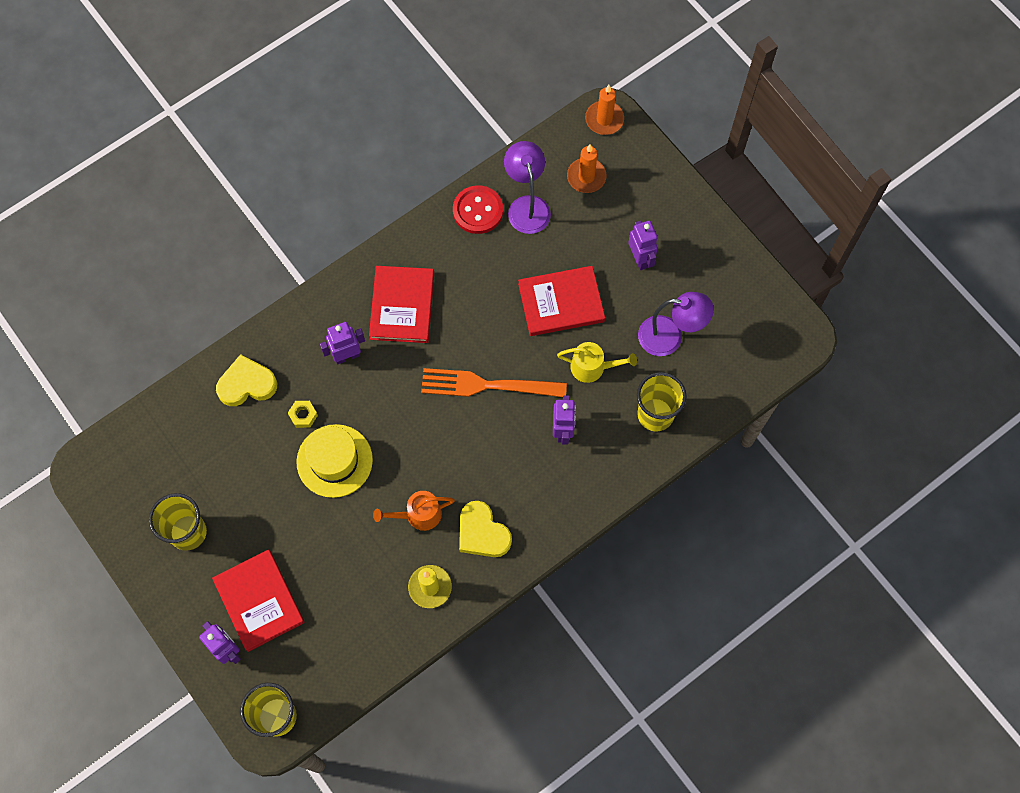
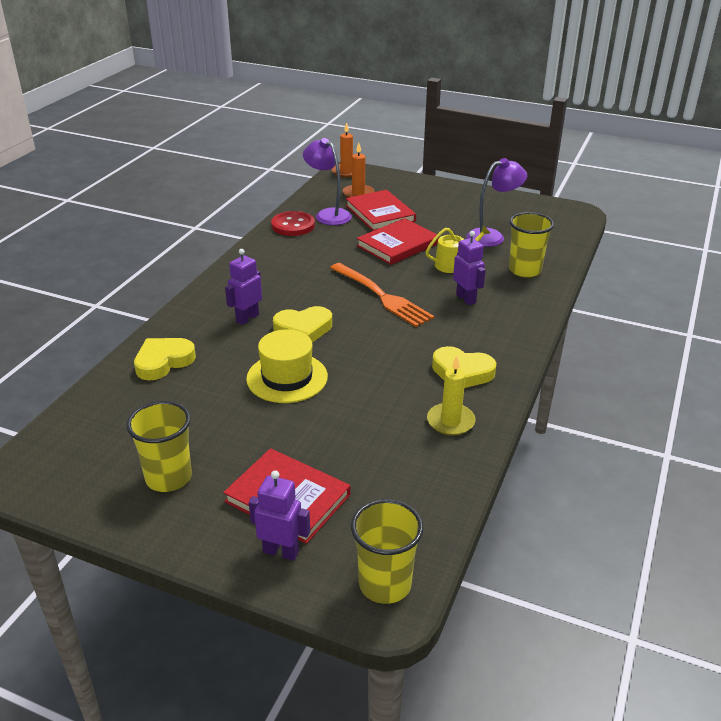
camera: 30 degrees left, 35 degrees down
(303, 415) = (234, 362): yellow nut -> none
(386, 399) = (303, 329): none -> yellow heart
(402, 306) = (273, 281): red book -> red book (380, 213)
(418, 515) = (395, 382): orange watering can -> none
(487, 385) = (382, 296): orange fork -> orange fork turned 105 degrees counterclockwise
(640, 258) = (433, 213): purple robot -> none

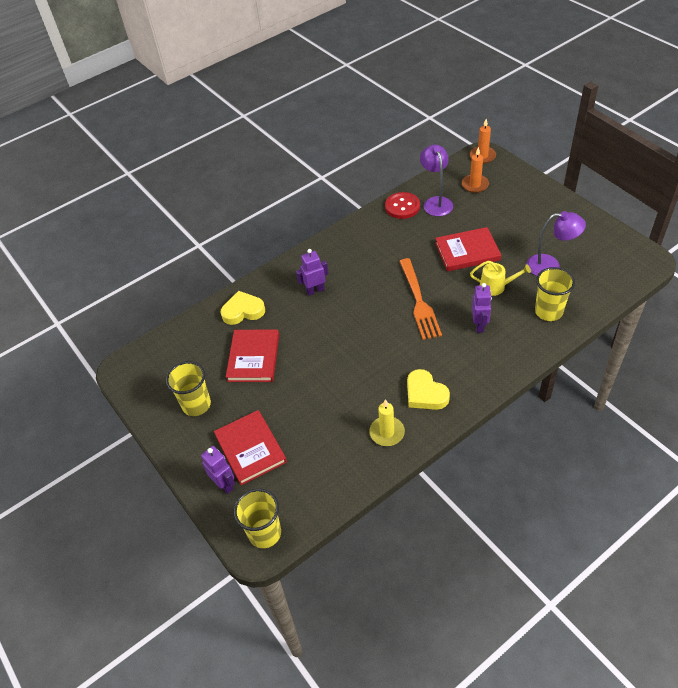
camera: 35 degrees right, 15 degrees up
(287, 378) = (308, 353): yellow hat -> none
(303, 329) = (345, 313): yellow heart -> none
(380, 213) = (477, 212): red book -> red book (253, 357)

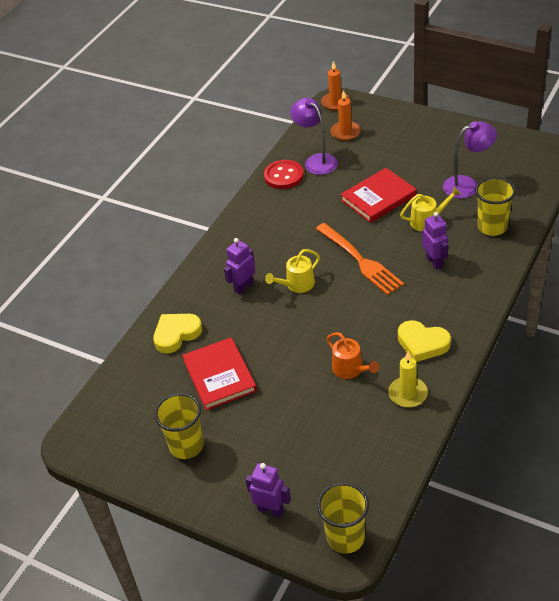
camera: 25 degrees left, 5 degrees down
(250, 449) = (276, 464): red book -> none
(354, 392) = (350, 369): none -> orange watering can
(357, 304) = (297, 284): none -> yellow watering can

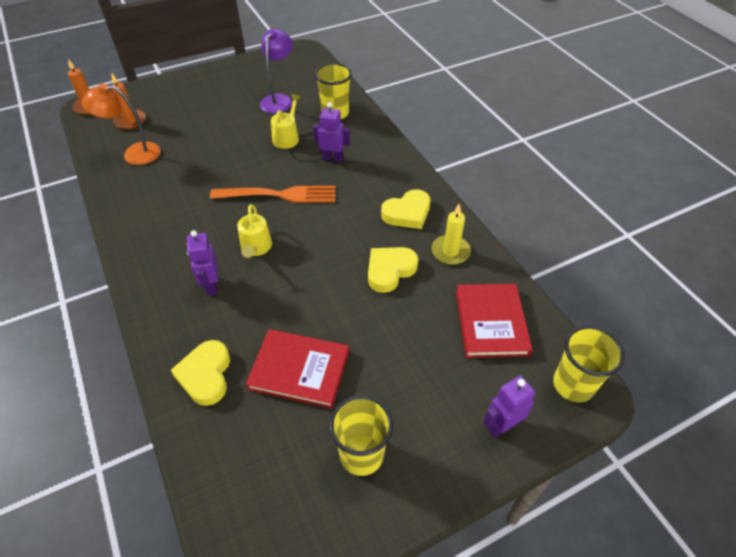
camera: 60 degrees left, 5 degrees up
(283, 176) = (120, 181): red button -> none
(316, 161) = (134, 154): purple lamp -> orange lamp
(350, 369) = (390, 270): orange watering can -> yellow heart
(378, 198) = (227, 146): red book -> red book (491, 322)

